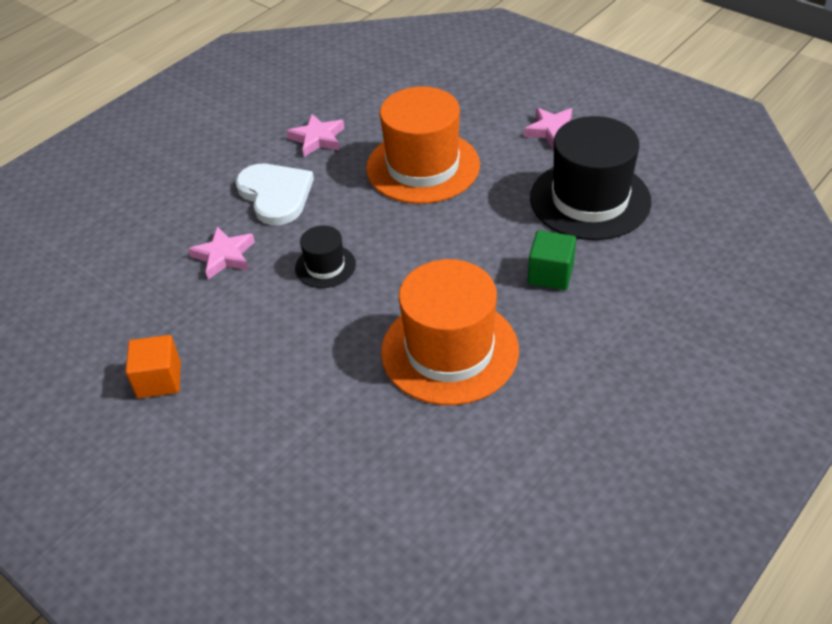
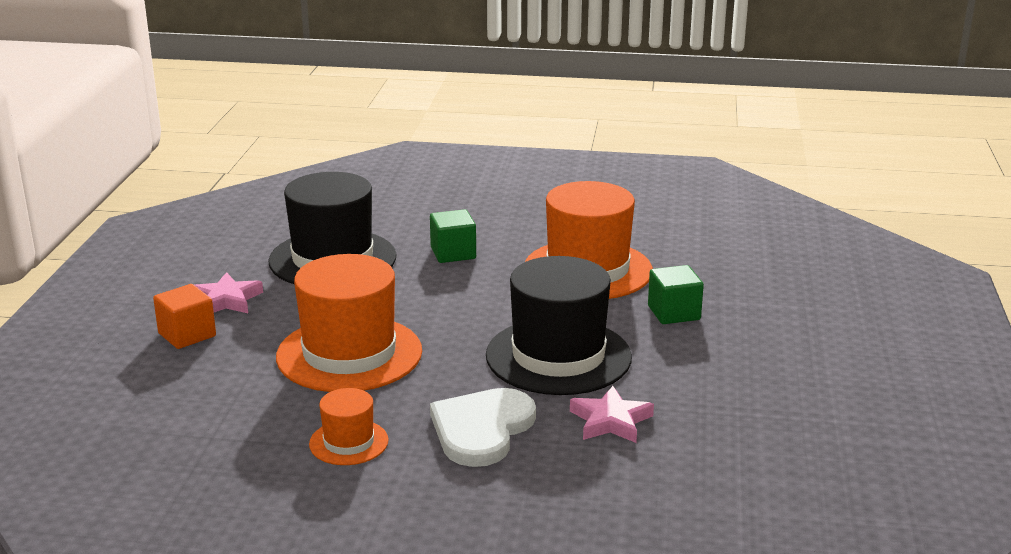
camera: 125 degrees left, 20 degrees down
(159, 380) = (793, 386): orange cube -> orange cube (187, 335)
(317, 139) = (348, 442): pink star -> orange hat
(325, 266) = (558, 356): black hat -> black hat, size x2.06
(325, 369) = (674, 313): none -> green cube

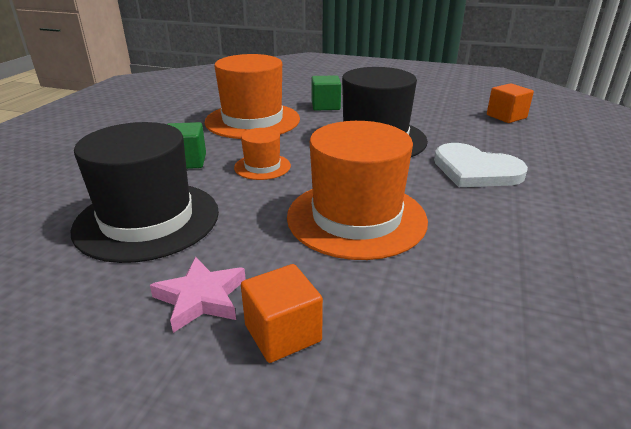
camera: 80 degrees left, 5 degrees up
(348, 442) = (509, 224): orange hat -> orange hat (262, 167)
(610, 421) = (456, 133): pink star -> none
(712, 474) = (506, 116): none -> orange cube

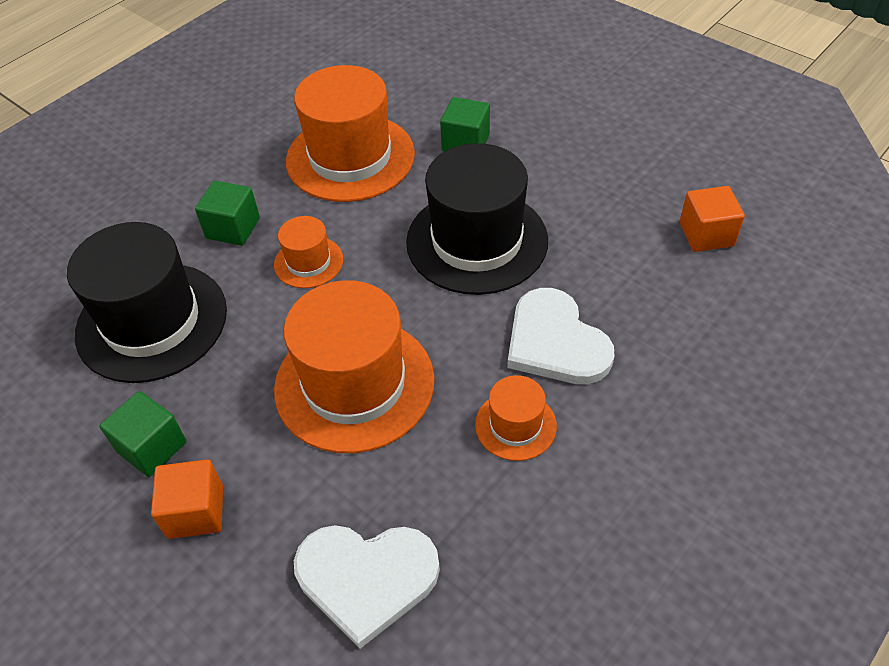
camera: 25 degrees right, 20 degrees up
(201, 298) = (152, 447): pink star -> green cube
(490, 333) = (366, 578): none -> white heart
(497, 212) = (515, 425): none -> orange hat

